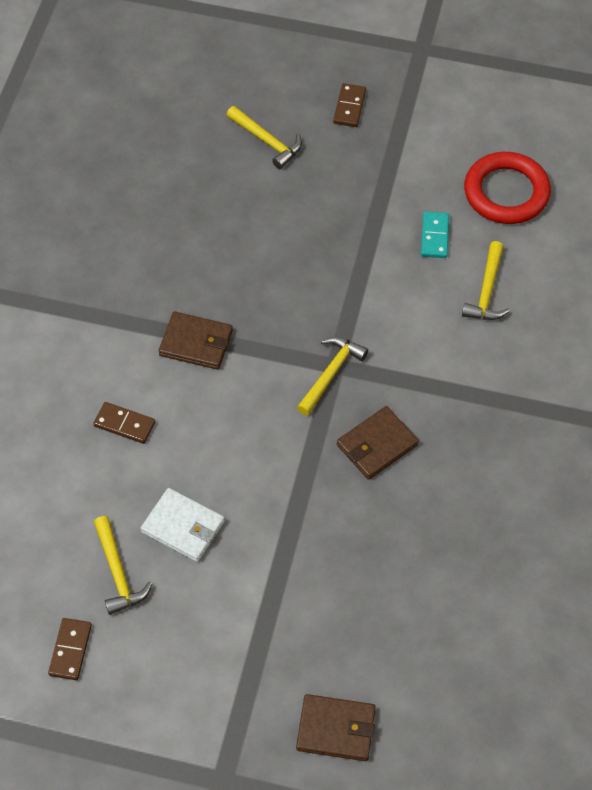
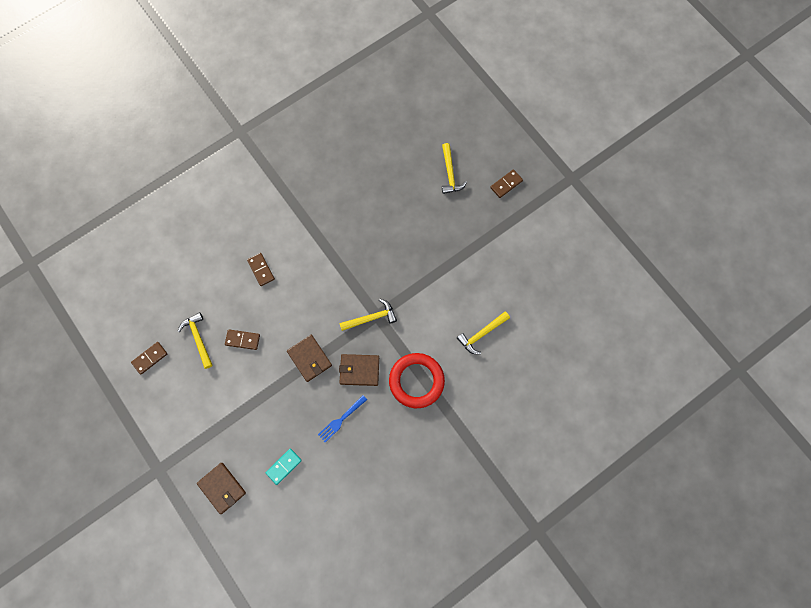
camera: 40 degrees right, 15 degrees up
(118, 572) = (198, 338): yellow hammer -> yellow hammer turned 135 degrees clockwise
(183, 527) = (242, 340): white wallet -> brown domino
(196, 343) = (326, 254): brown wallet -> brown wallet (309, 358)
(411, 520) = (341, 419): none -> blue fork
(435, 236) = (483, 286): turquoise domino -> turquoise domino (284, 466)
(506, 192) = (540, 289): red ring -> red ring (416, 381)

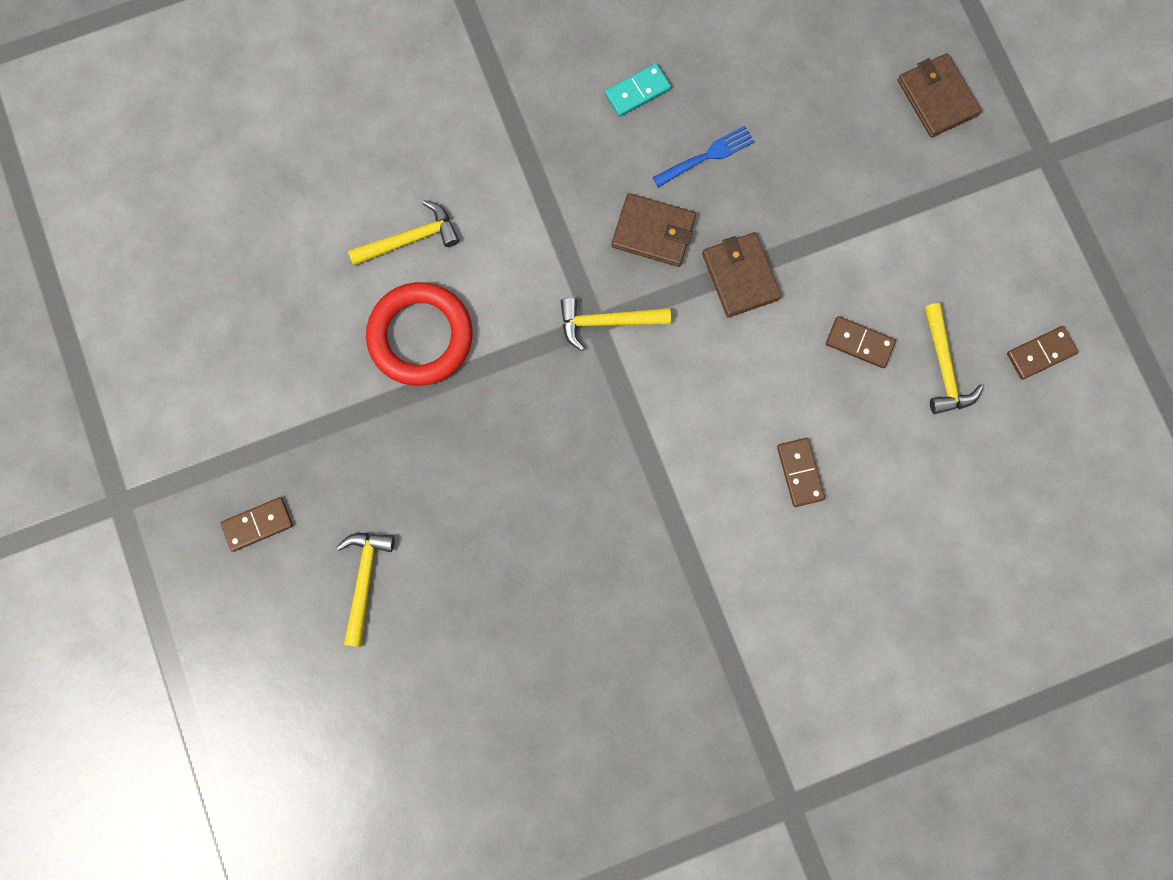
camera: 165 degrees left, 5 degrees up
(284, 466) = (824, 105): turquoise domino -> turquoise domino (637, 91)
(416, 381) = (555, 187): red ring -> red ring (420, 336)

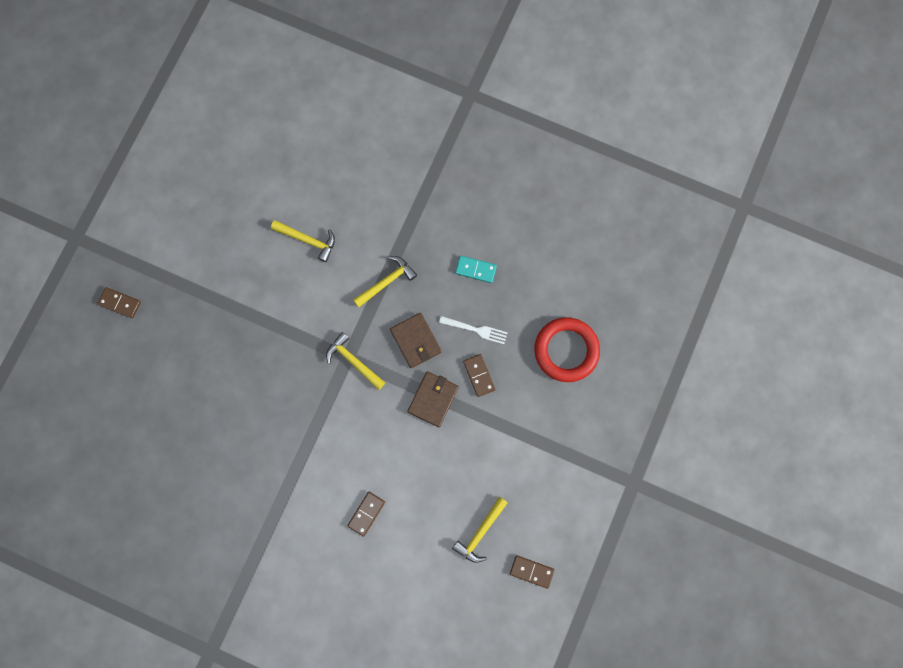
camera: 45 degrees right, 0 degrees up
(364, 580) = (137, 371): yellow hammer -> yellow hammer (386, 282)
(420, 336) = (268, 288): red ring -> red ring (566, 350)
(707, 156) = (476, 330): blue fork -> white fork
(859, 343) = (454, 483): brown domino -> brown domino (479, 375)
(937, 97) = (611, 406): brown wallet -> none

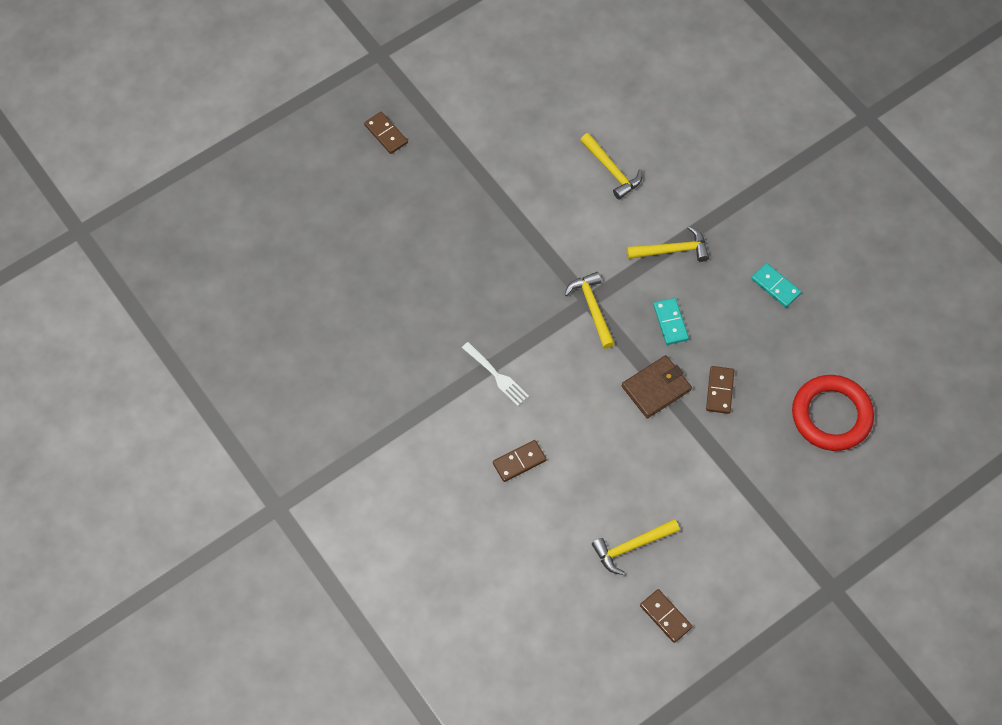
camera: 30 degrees right, 15 degrees down
(416, 341) = (670, 322): brown wallet -> turquoise domino
(476, 330) = (742, 344): white fork -> white fork (496, 376)

